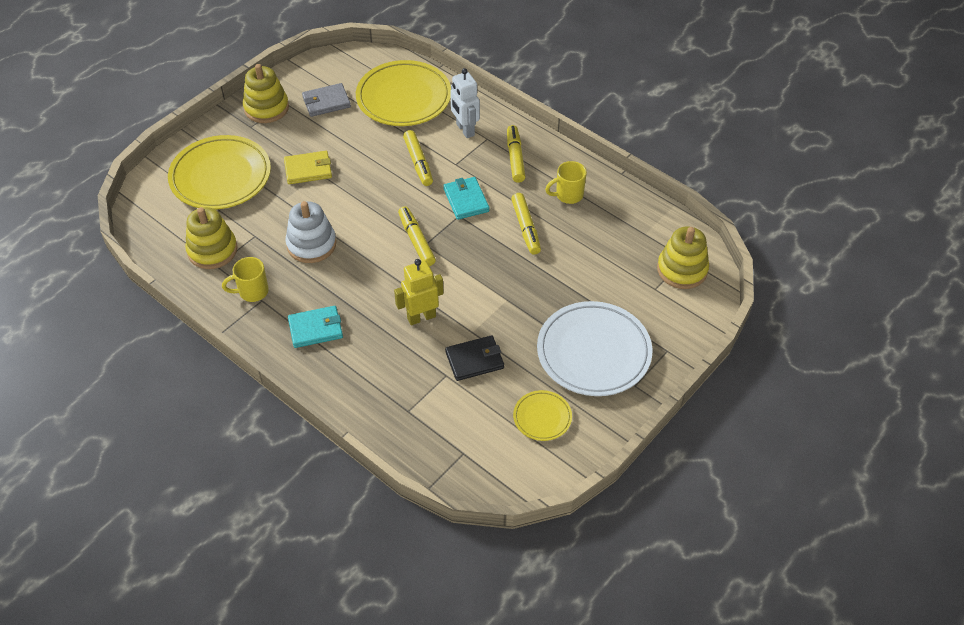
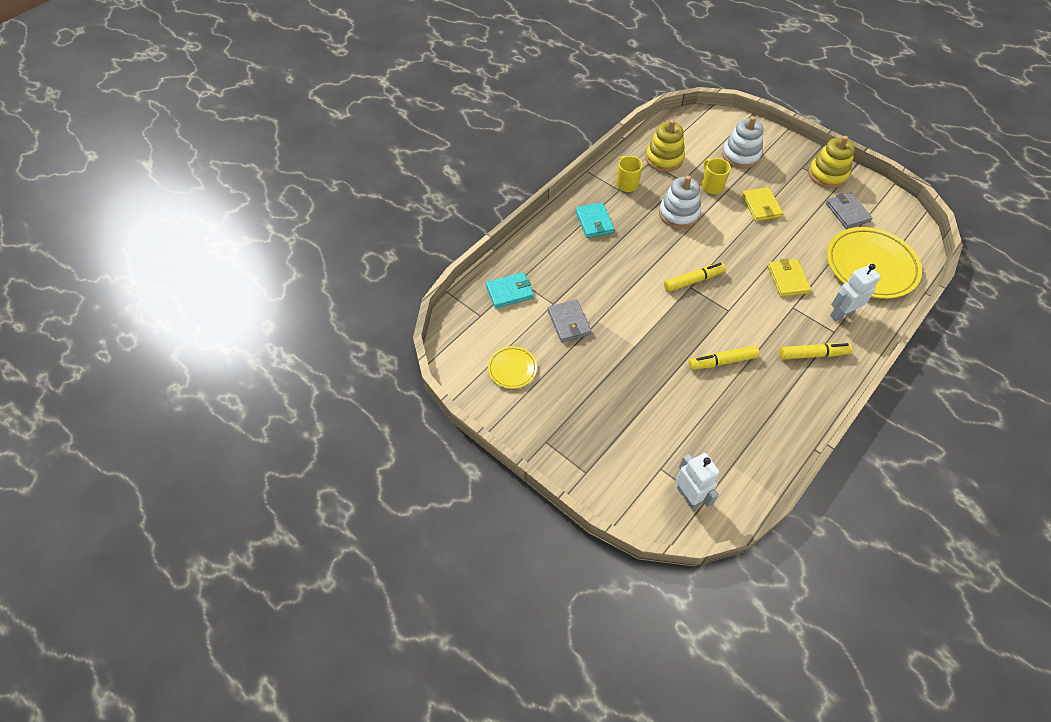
camera: 90 degrees right, 5 degrees up
(221, 177) = (740, 155): yellow plate -> white stacking toy
(418, 163) = (788, 279): yellow marker -> yellow wallet
(421, 317) = (610, 286): yellow robot -> none
(466, 200) = (748, 315): turquoise wallet -> turquoise wallet (509, 292)
(474, 360) = (569, 322): black wallet -> grey wallet
(568, 195) = (772, 398): yellow mug -> yellow mug (711, 186)
(593, 352) = (580, 410): white plate -> none
(682, 270) = (688, 496): yellow stacking toy -> white robot

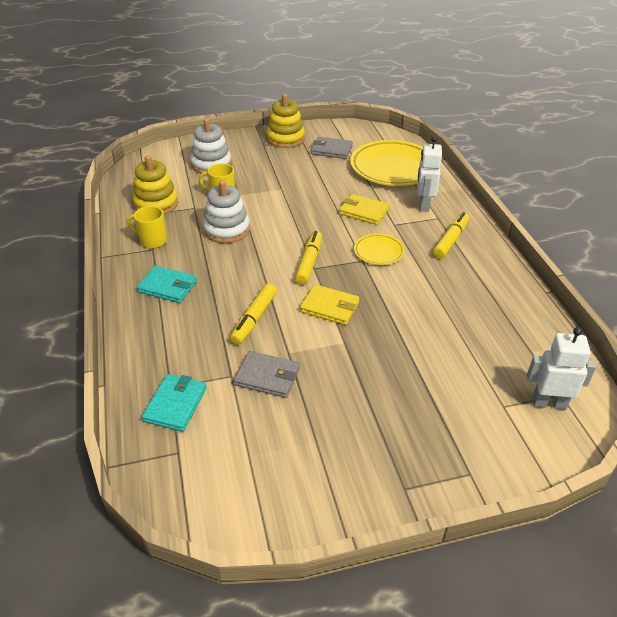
camera: 55 degrees left, 15 degrees down
(512, 369) = (281, 464): yellow plate -> yellow plate (378, 252)
(722, 361) = (413, 294): yellow marker -> yellow marker (254, 319)
(761, 206) = (275, 183): yellow wallet -> yellow wallet (330, 307)

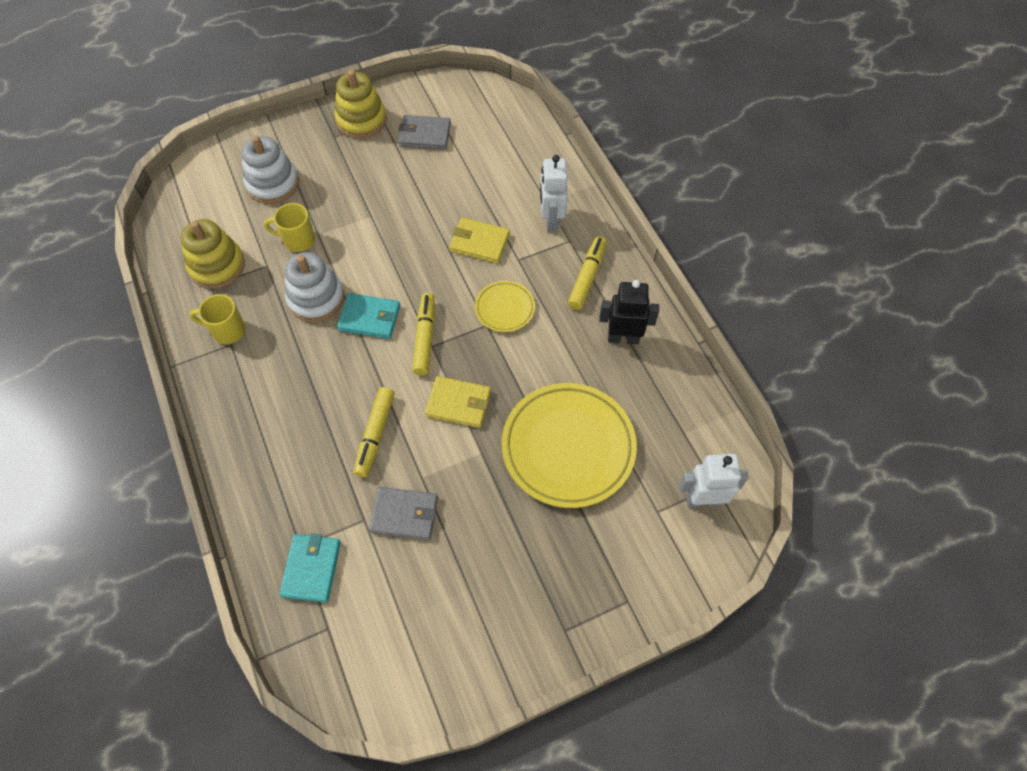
camera: 10 degrees left, 20 degrees up
(168, 286) = (264, 402): turquoise wallet -> turquoise wallet (370, 318)
(393, 168) = (507, 158): yellow plate -> yellow plate (568, 447)
(478, 281) = (623, 338): none -> black robot

